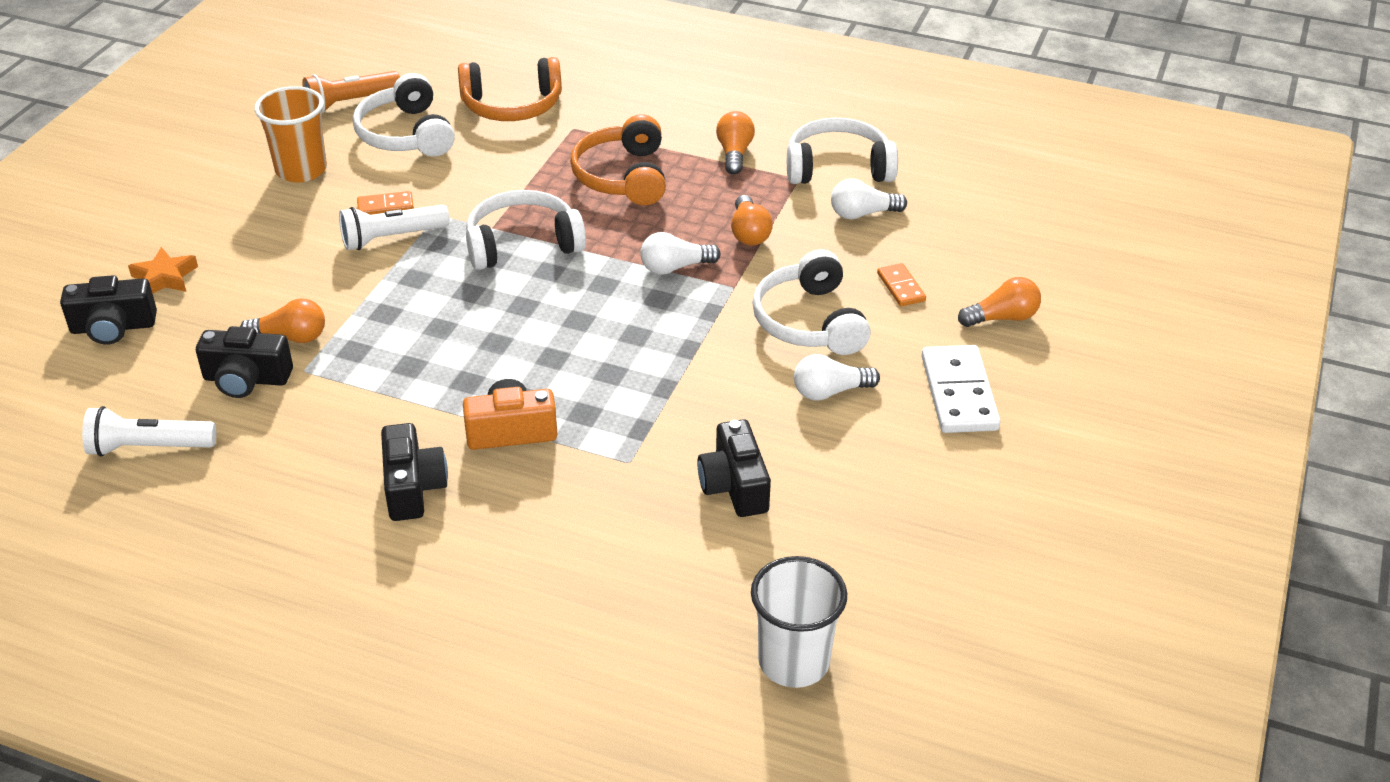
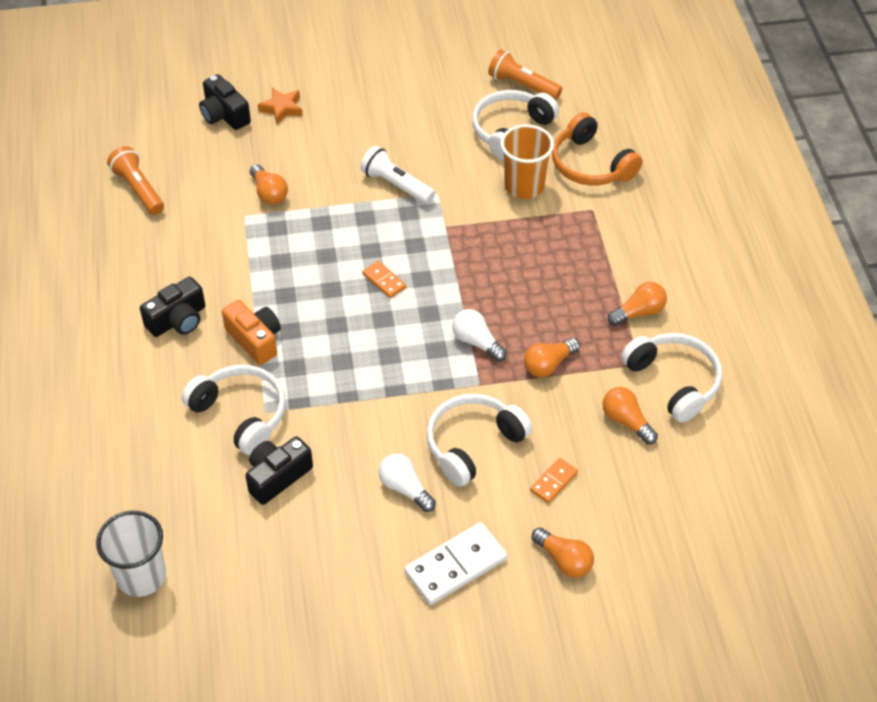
camera: 60 degrees right, 10 degrees up
(148, 447) = (138, 189): white flashlight -> orange flashlight
(246, 379) = (220, 196): black camera -> none
(301, 170) = (431, 105): orange cup -> orange cup (524, 186)
(385, 206) = (426, 164): orange domino -> orange domino (384, 281)
(522, 244) = (440, 250): white headphones -> white headphones (241, 414)
(622, 176) = (557, 264): orange headphones -> none
(862, 214) = (626, 421): white light bulb -> orange light bulb

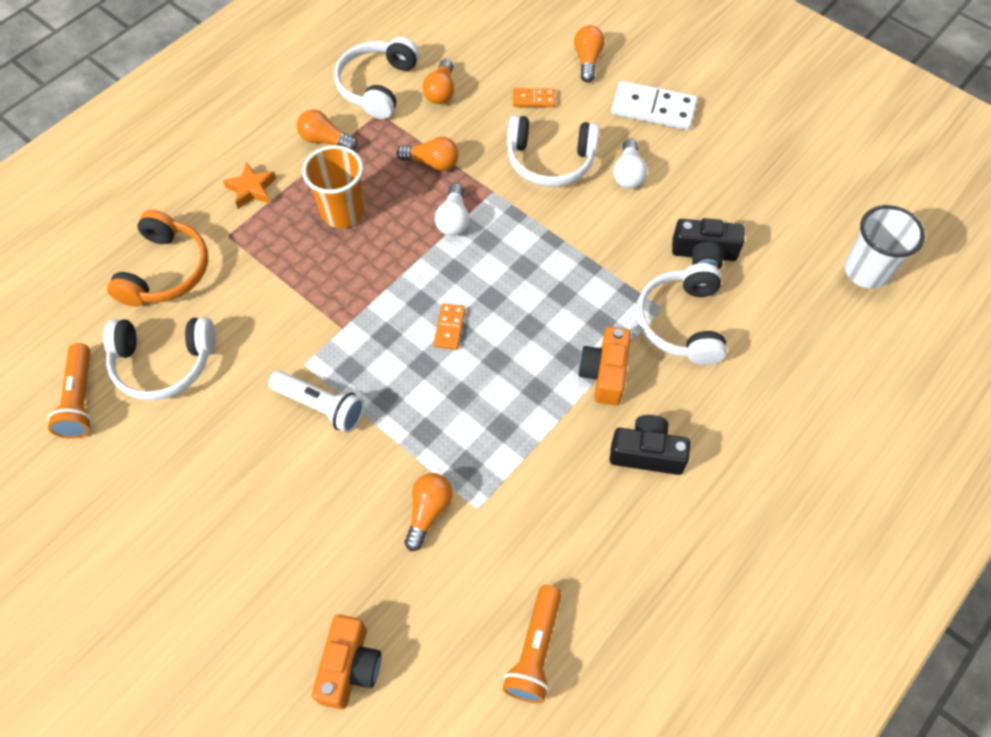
camera: 130 degrees left, 10 degrees up
(224, 115) = (350, 667): black camera -> orange camera
(282, 108) = (291, 610): orange star -> orange star (251, 189)
(396, 185) = (321, 406): white flashlight -> white flashlight turned 60 degrees counterclockwise
(524, 186) = (237, 302): orange cup -> orange cup (342, 212)

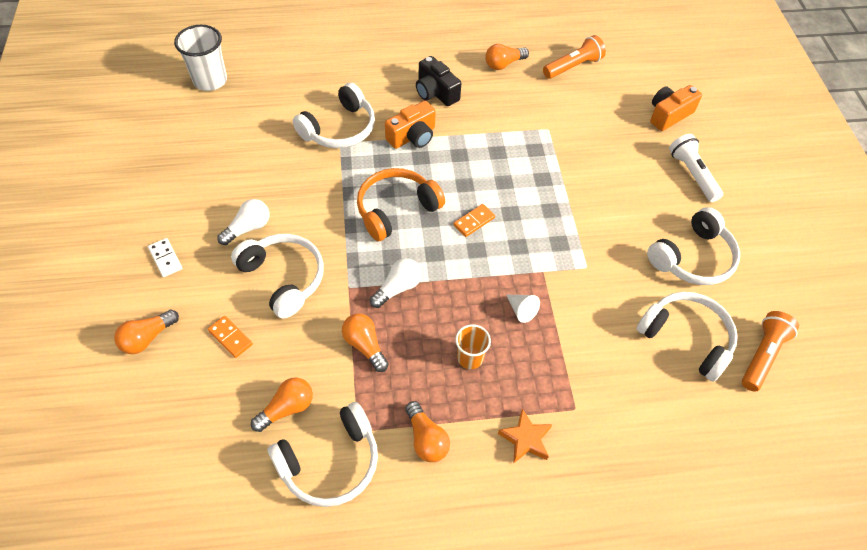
camera: 140 degrees left, 5 degrees down
(166, 271) = (645, 414): orange headphones -> orange headphones (396, 209)
(201, 458) = (693, 258): none -> white headphones
(321, 406) = (595, 235): white flashlight -> white flashlight (692, 174)
(332, 278) = (521, 310): none -> white cone
(342, 212) = (470, 358): orange cup -> orange cup, size x0.60
(428, 512) = (576, 144): orange light bulb -> orange light bulb (503, 64)
(653, 109) = (165, 258): white domino -> white domino, size x0.53
(704, 254) = (277, 150): black camera -> none

